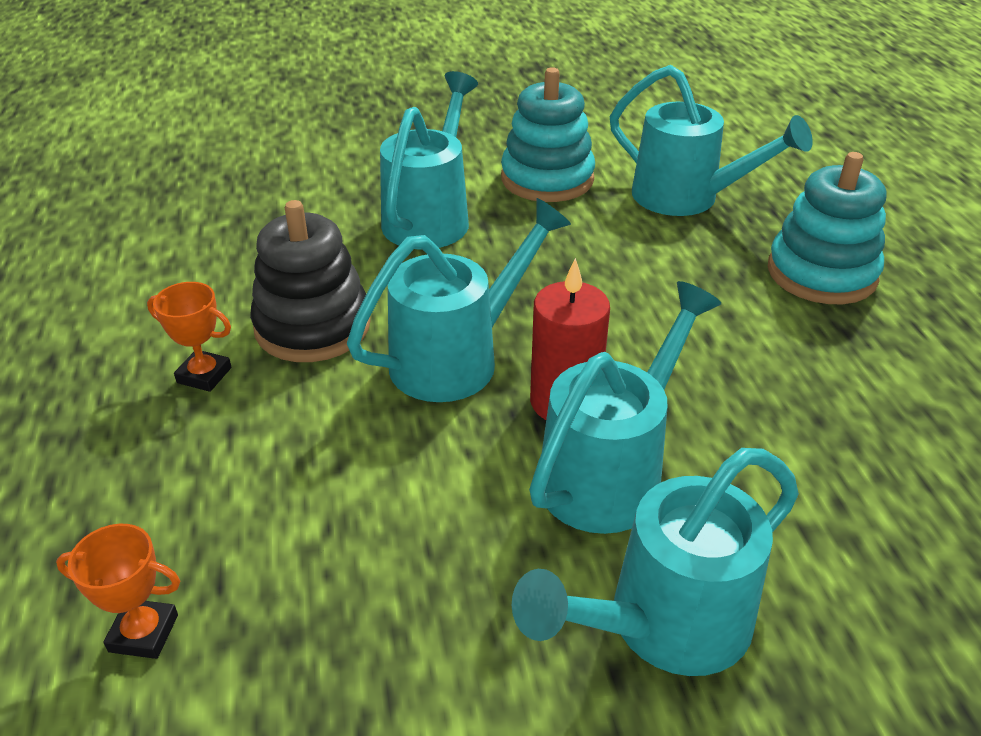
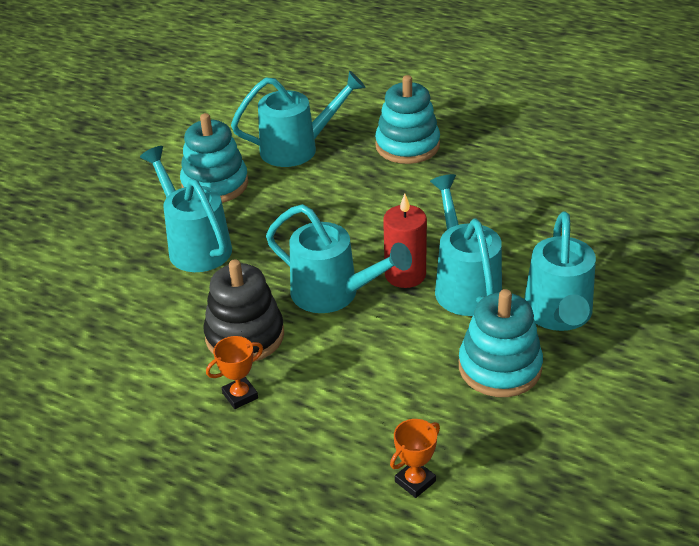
camera: 50 degrees left, 0 degrees up
(457, 358) = (334, 294): turquoise watering can -> turquoise watering can turned 120 degrees clockwise
(468, 609) = (499, 367): none -> turquoise stacking toy

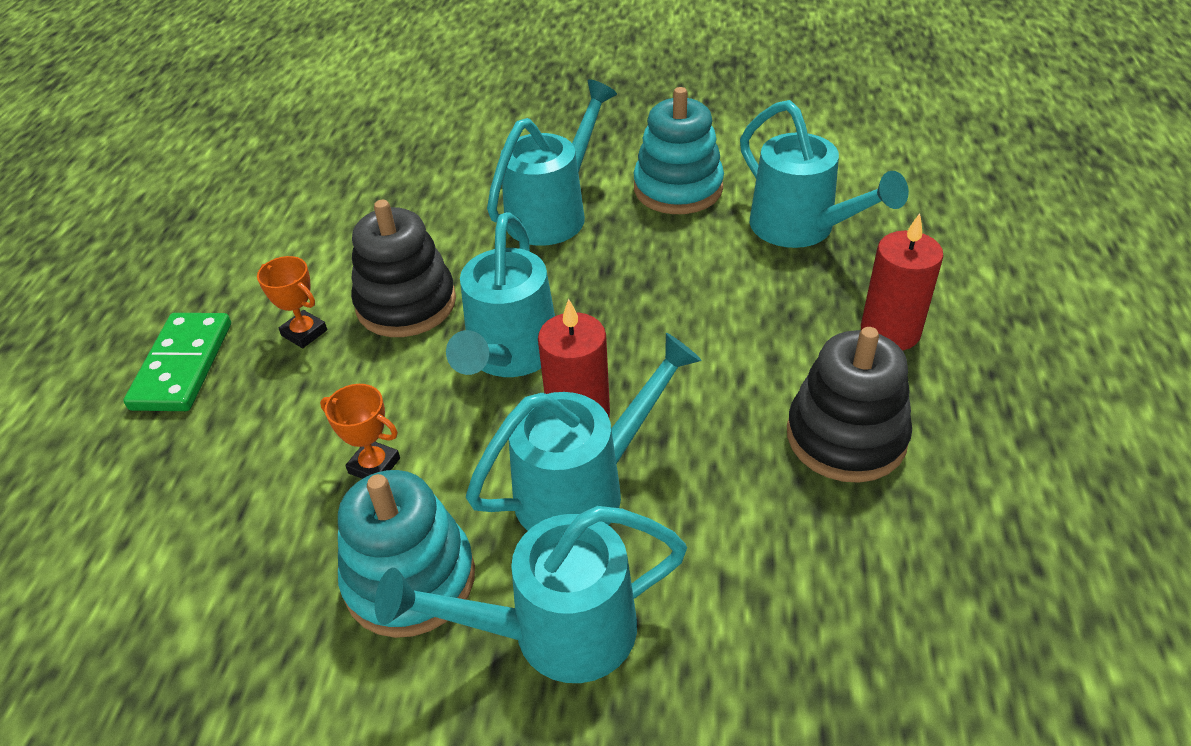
camera: 70 degrees right, 5 degrees up
(231, 472) = (183, 365): none -> green domino
(407, 146) = (890, 331): turquoise stacking toy -> red candle
(415, 481) = (174, 538): orange trophy -> orange trophy (374, 465)
(475, 183) = (846, 436): none -> black stacking toy

